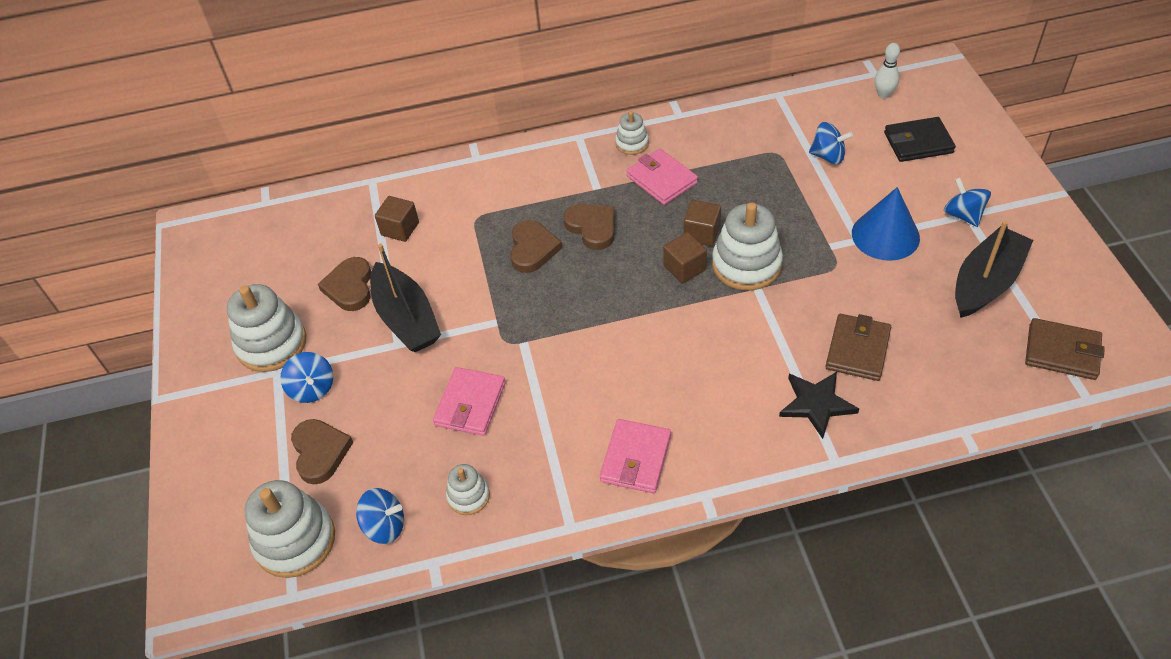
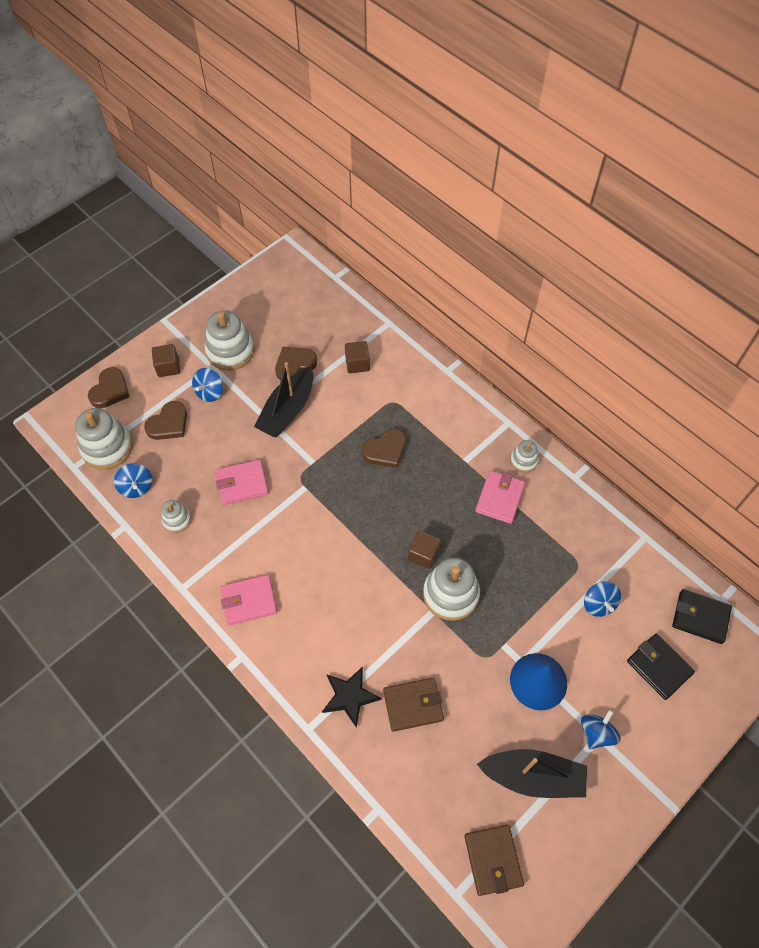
camera: 55 degrees right, 10 degrees up
(592, 227) = (426, 477): brown heart -> brown heart (110, 390)
(701, 233) = (463, 550): brown cube -> brown cube (168, 367)
(883, 94) = (700, 617): white bowling pin -> black wallet

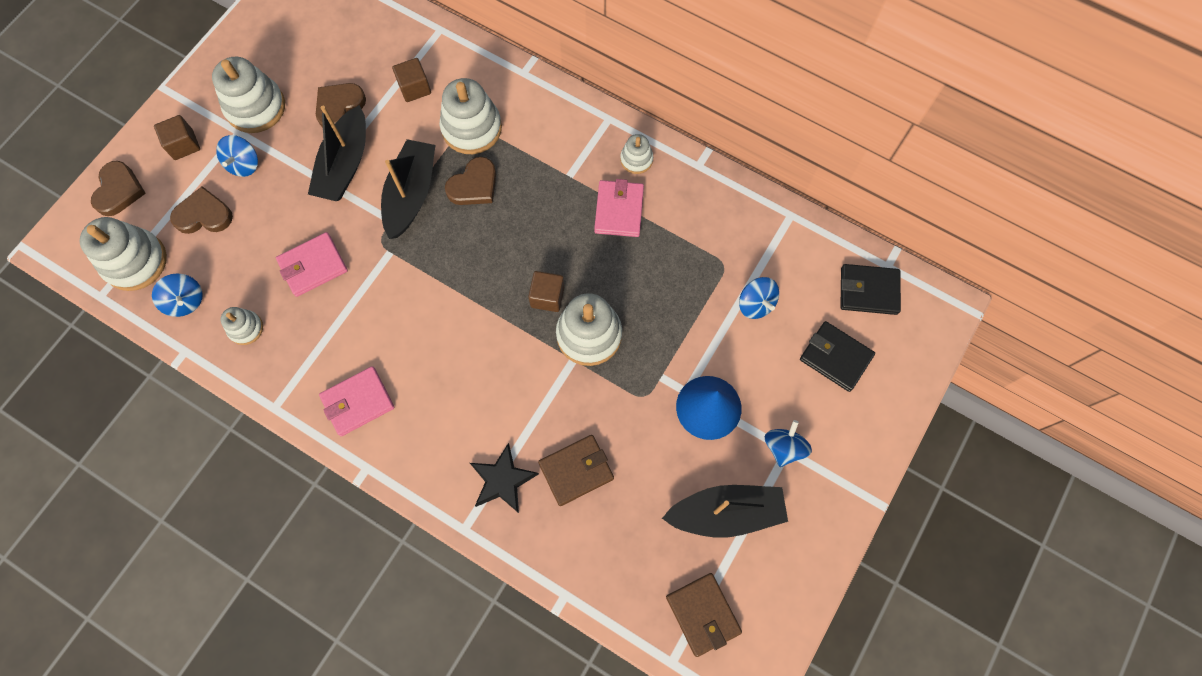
camera: 15 degrees left, 10 degrees up
(168, 424) = (204, 215): brown heart -> brown heart turned 120 degrees counterclockwise
(333, 446) = (411, 194): none -> black boat
(395, 405) = (471, 128): none -> white stacking toy

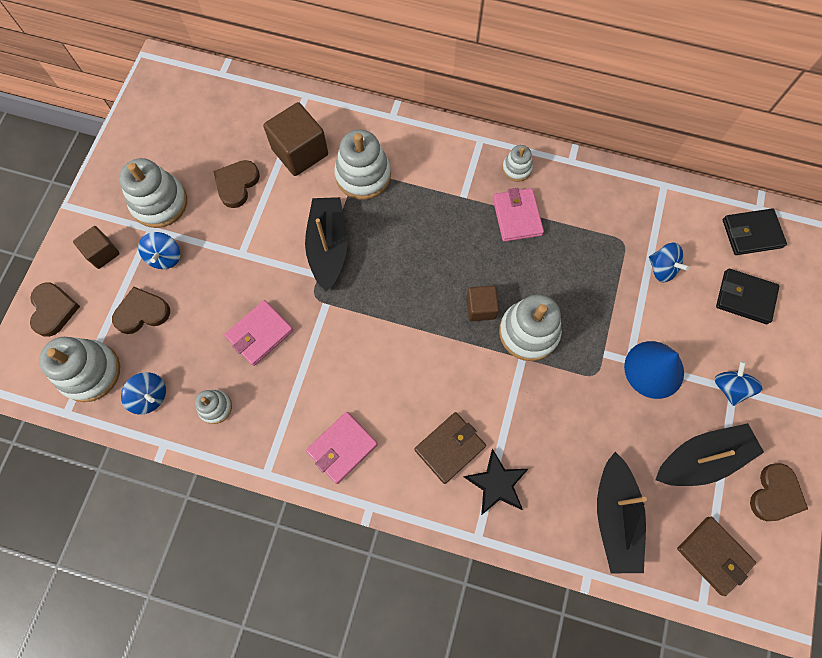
camera: 15 degrees left, 0 degrees up
(345, 165) = (259, 235): black boat -> black boat (614, 517)
(414, 88) = (300, 152): brown cube -> brown cube, size x1.70
(474, 185) = (382, 225): brown heart -> brown heart (775, 494)
(576, 470) = (559, 457): brown wallet -> brown wallet (449, 448)

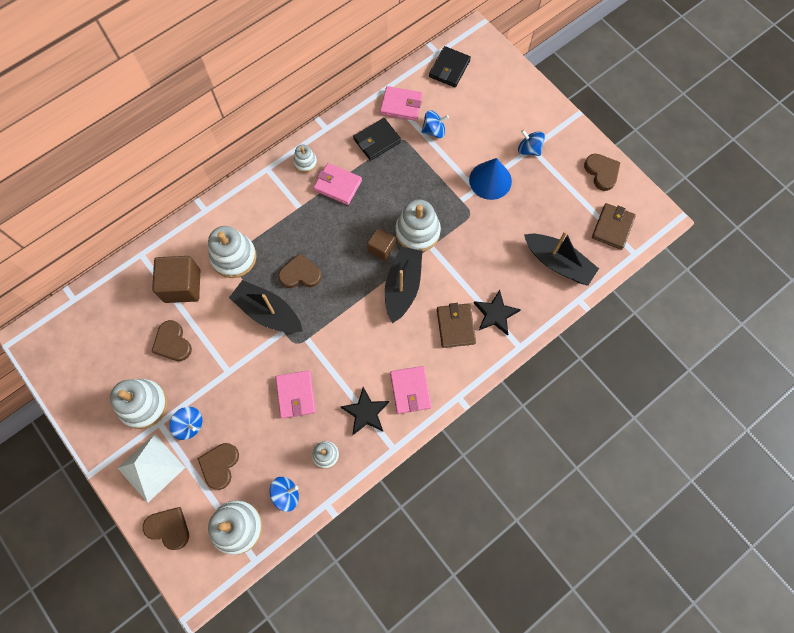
camera: 55 degrees left, 0 degrees up
(102, 253) = (151, 467): brown cube -> white pyramid
(287, 417) = (365, 412): none -> black star
(391, 248) = (300, 274): none -> brown heart
(662, 215) = (401, 105): none -> pink wallet
(701, 459) = (558, 194): black boat -> black boat (403, 287)
(714, 555) = (612, 227): brown wallet -> brown wallet turned 60 degrees counterclockwise
(745, 297) = (484, 102): black wallet -> black wallet (377, 141)

